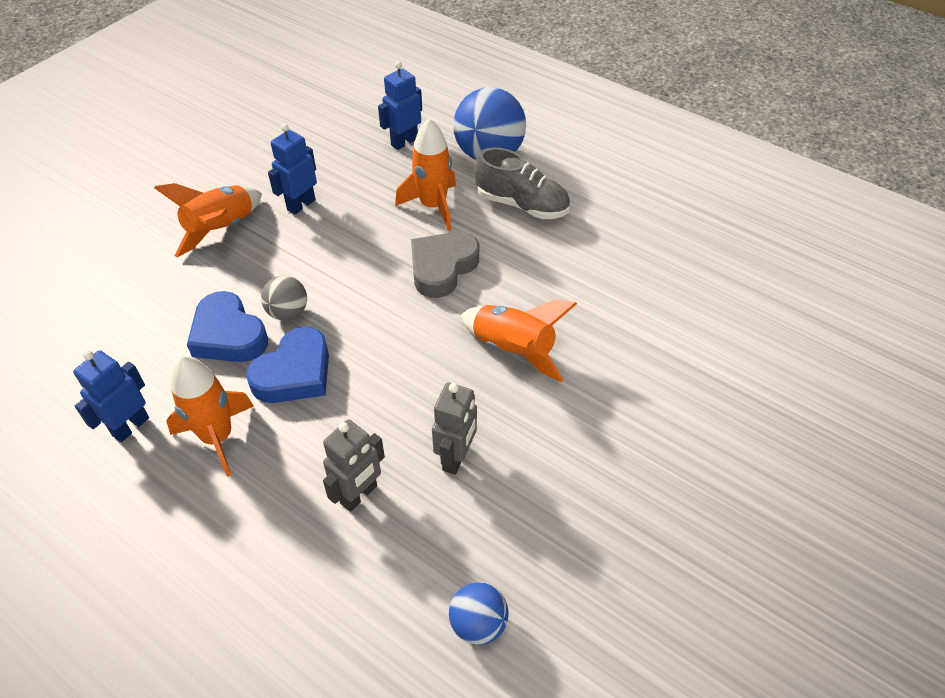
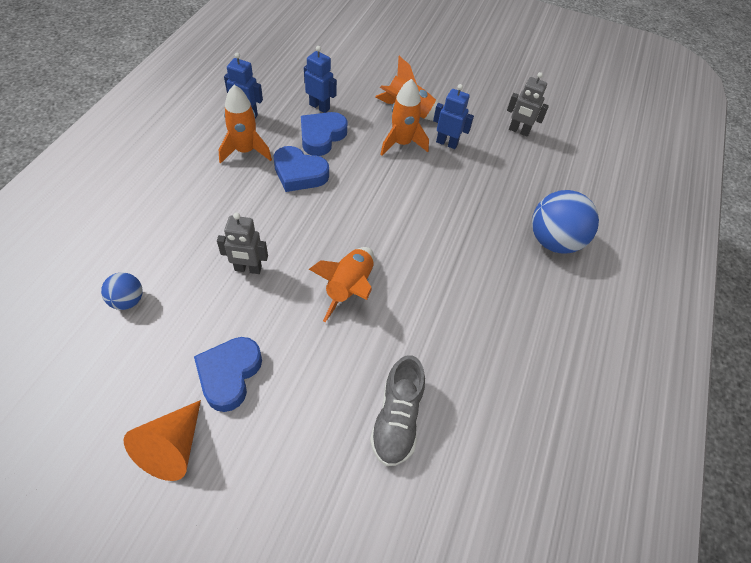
camera: 70 degrees right, 5 degrees up
(288, 312) = (347, 159): grey ball -> none
(359, 495) = (213, 224): grey robot -> grey robot (518, 131)
(404, 142) = (540, 185): blue robot -> blue robot (319, 107)
(433, 206) = (477, 215): orange rocket -> orange rocket (402, 143)
(442, 268) = (415, 232): grey heart -> none
(522, 205) = (504, 272): grey shoe -> grey shoe (397, 419)
(622, 496) = (229, 375): none -> blue heart
(719, 569) = (172, 447): none -> orange cone

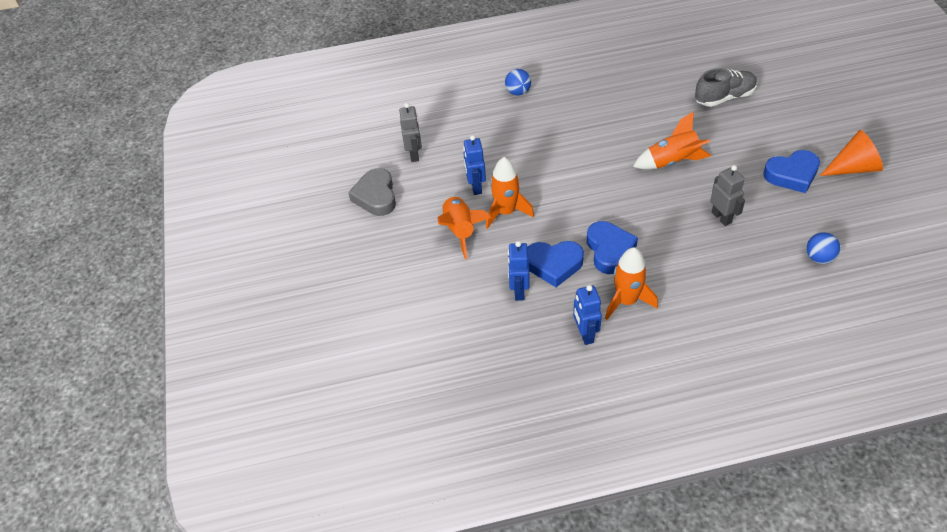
camera: 115 degrees left, 5 degrees down
(487, 91) = (376, 196): none -> grey heart
(553, 241) = (518, 92): blue ball -> blue ball, size x0.53

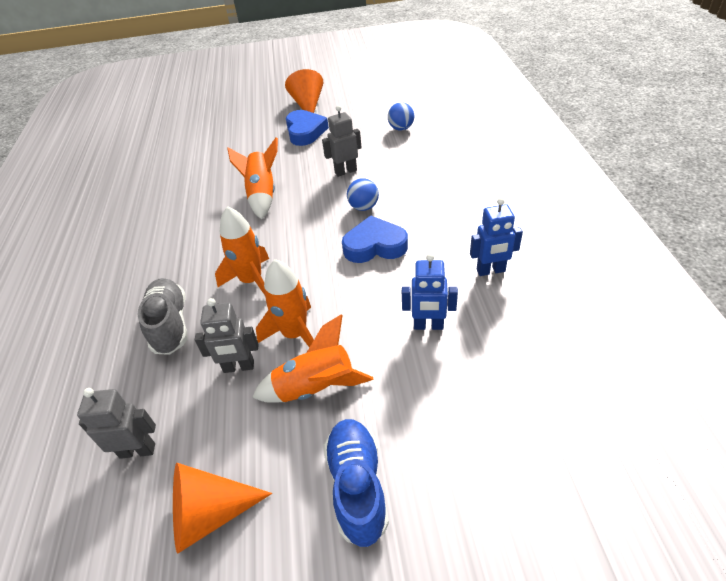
camera: 85 degrees left, 5 degrees down
(376, 196) = (210, 514): grey heart -> orange cone
(390, 260) = (357, 486): none -> blue shoe
(475, 187) = (239, 367): blue robot -> grey robot
(518, 92) = (79, 314): blue ball -> blue ball (363, 207)
(554, 265) = (390, 291): blue heart -> none
(626, 301) = (445, 238): orange rocket -> orange rocket (251, 281)
(724, 97) = (190, 157): grey shoe -> grey shoe (170, 324)

